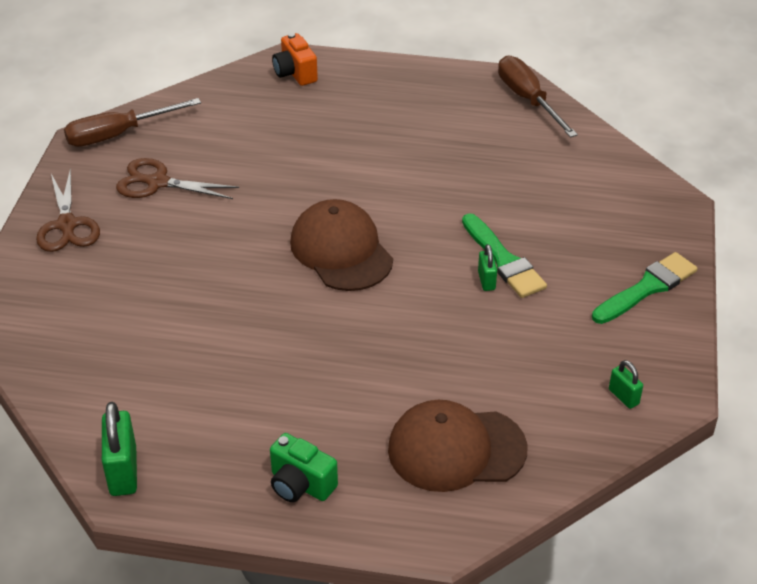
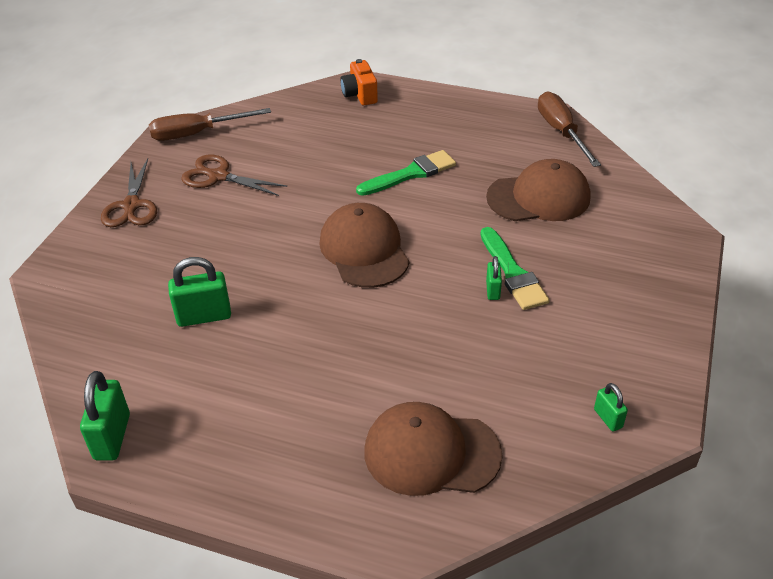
camera: 10 degrees right, 0 degrees up
(185, 339) = (204, 316): none -> green padlock
(300, 484) = (273, 470): green camera -> none
(516, 176) = (538, 197): none -> brown cap
(647, 288) = (647, 312): green brush -> green brush (410, 174)

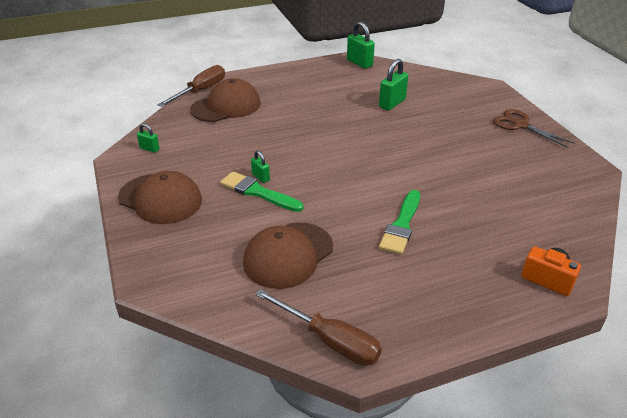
camera: 140 degrees right, 5 degrees down
(197, 133) = (581, 179): brown screwdriver -> brown screwdriver (201, 91)
(218, 176) = (512, 161): brown scissors -> none
(364, 250) = (361, 163): brown cap -> brown cap (160, 199)

